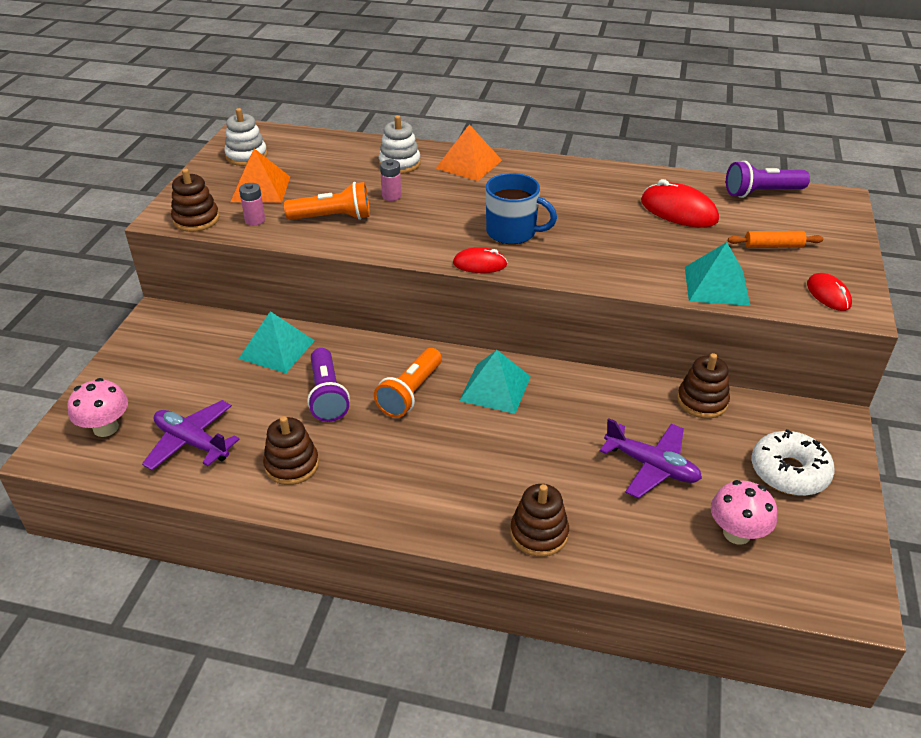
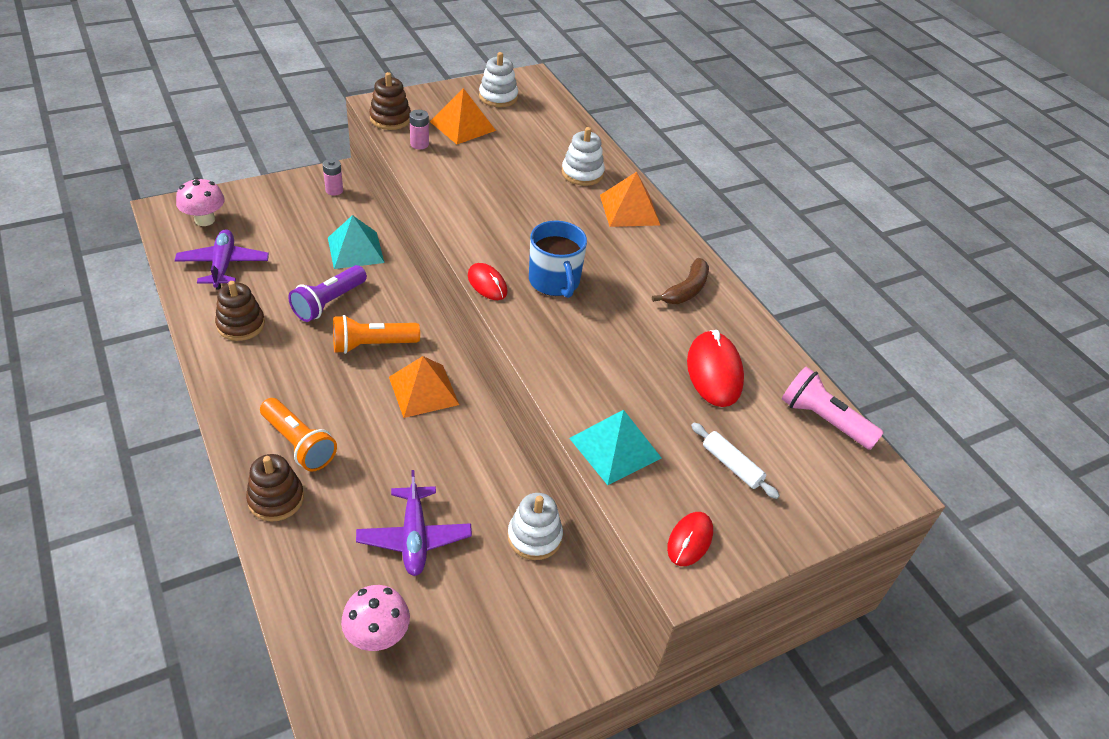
camera: 45 degrees right, 5 degrees up
(333, 218) = (465, 178): orange flashlight -> orange flashlight (299, 443)
(391, 196) = (530, 192): pink battery -> pink battery (334, 190)
(495, 388) = (423, 390): turquoise pyramid -> orange pyramid
(584, 183) = (686, 290): none -> brown banana
(702, 401) = (534, 537): brown stacking toy -> white stacking toy
(762, 192) = (824, 420): purple flashlight -> pink flashlight
(773, 246) = (731, 465): orange rolling pin -> white rolling pin
(789, 472) = (492, 645): white donut -> none

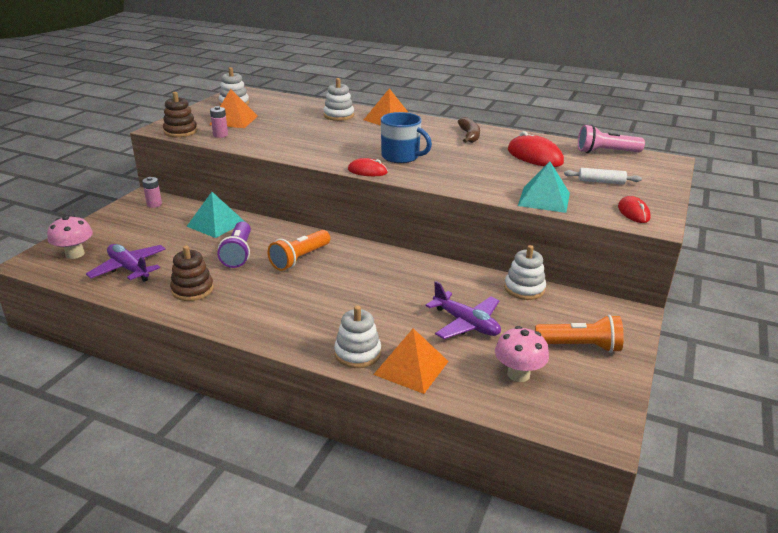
camera: 35 degrees left, 15 degrees down
(276, 499) = (357, 353): brown stacking toy -> white stacking toy
(299, 443) = (328, 322): orange flashlight -> orange flashlight (580, 346)
(423, 390) = (364, 263): orange pyramid -> orange pyramid (411, 367)

